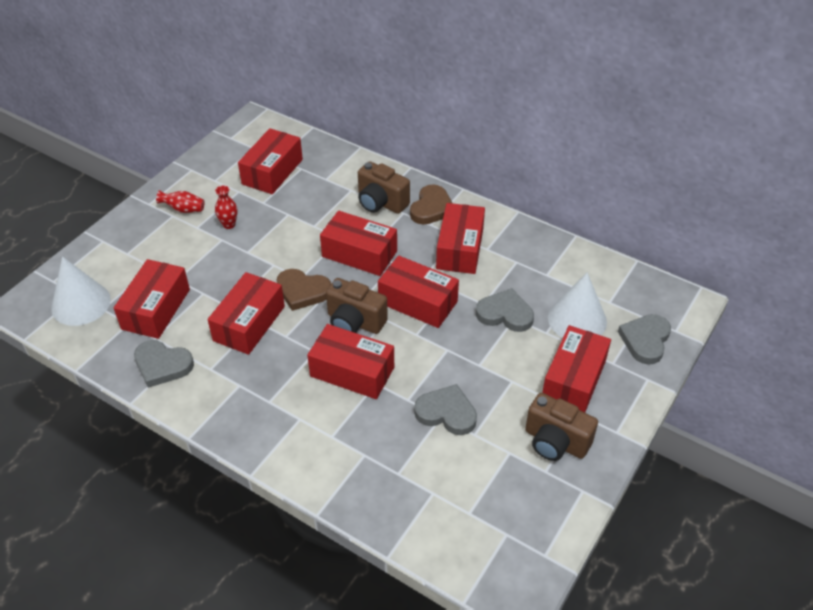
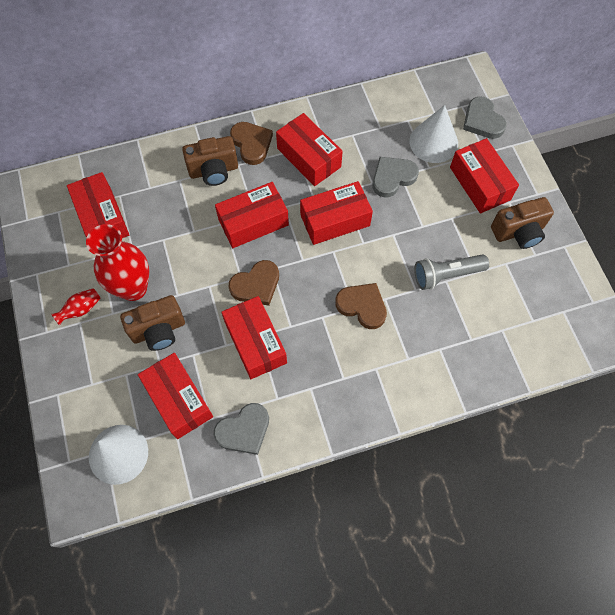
camera: 50 degrees left, 20 degrees up
(229, 224) = (133, 288): red vase -> red vase, size x2.23
(352, 371) = (362, 306): red box -> brown heart
(354, 322) = (318, 272): brown camera -> brown camera (158, 330)
(446, 413) = (446, 275): grey heart -> grey flashlight

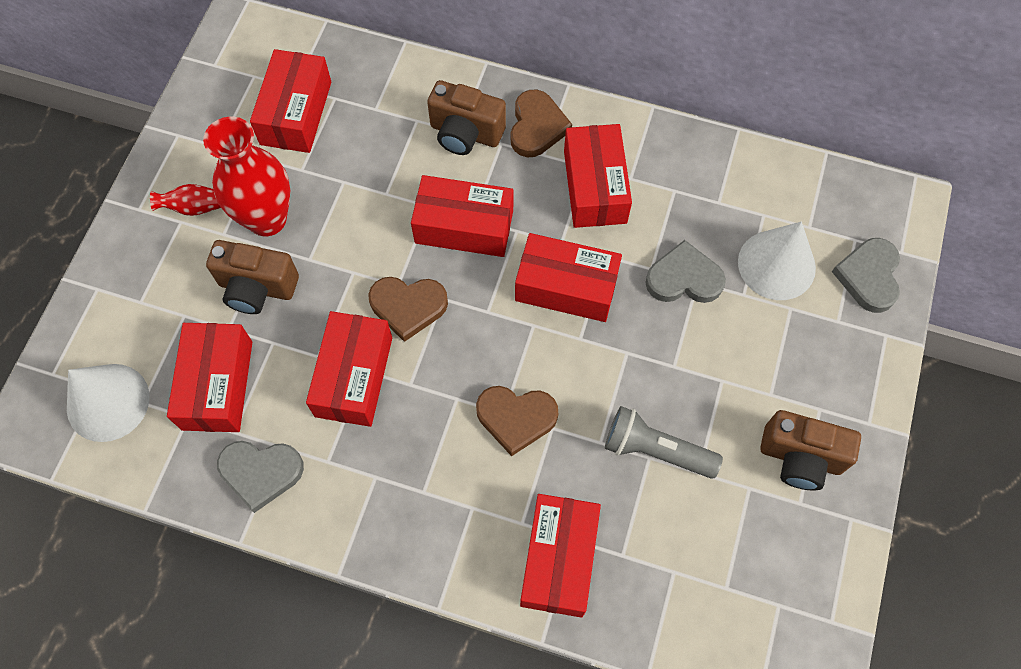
camera: 35 degrees right, 0 degrees up
(362, 306) = (516, 418): brown heart -> brown heart turned 120 degrees clockwise
(479, 183) = (797, 358): red box -> red box (558, 559)

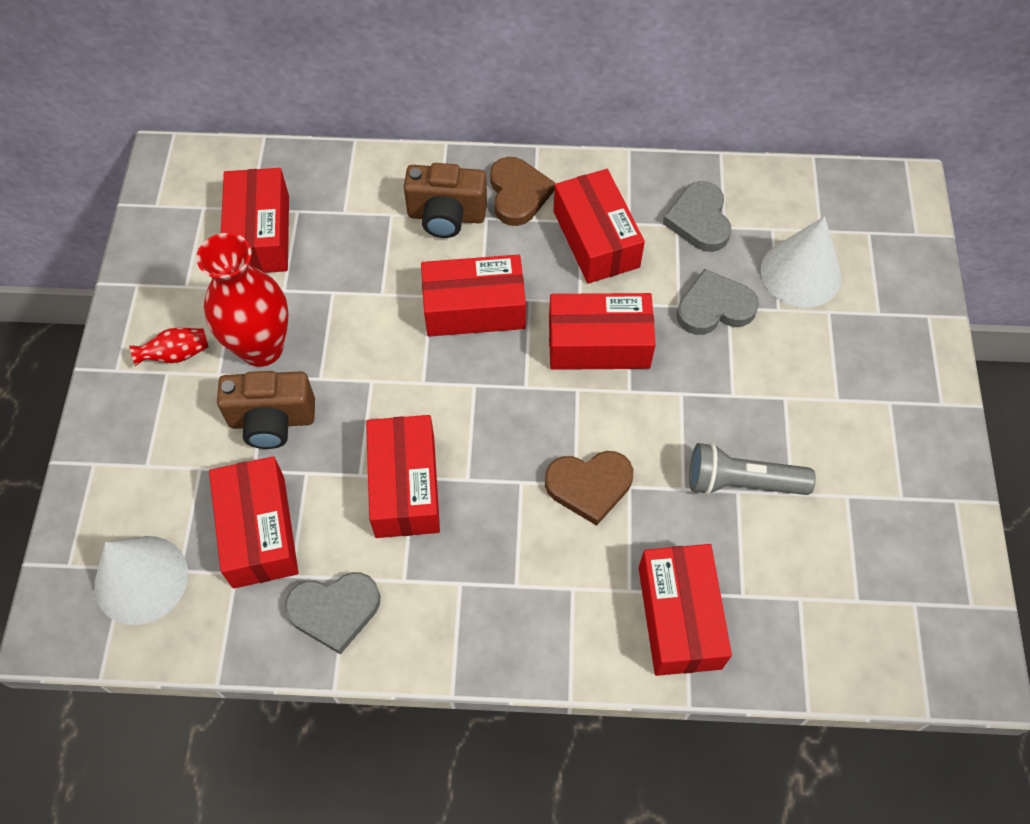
camera: 15 degrees left, 5 degrees down
(408, 307) = (440, 401): brown heart -> none
(800, 458) = (887, 454): brown camera -> none
(868, 276) = (893, 264): grey heart -> grey heart (699, 220)

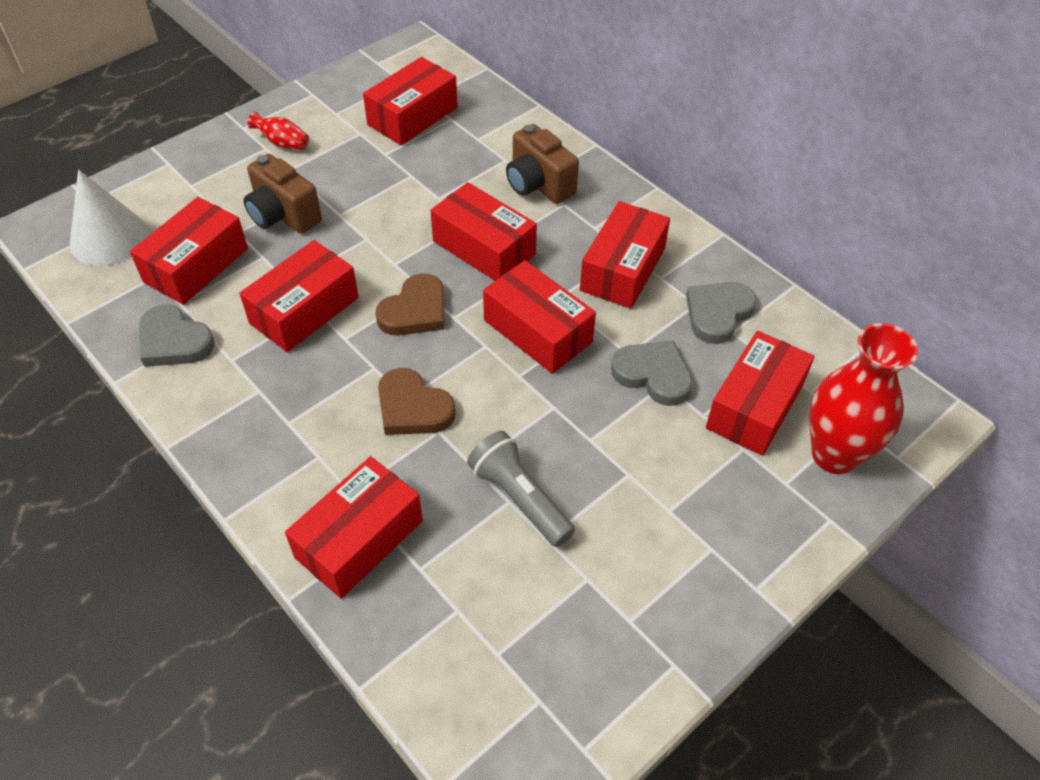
camera: 45 degrees right, 10 degrees down
(261, 348) = (330, 174): red vase -> red vase (834, 455)
(518, 194) = (604, 205): brown heart -> brown heart (415, 311)
(801, 273) = (754, 406): white cone -> red box

